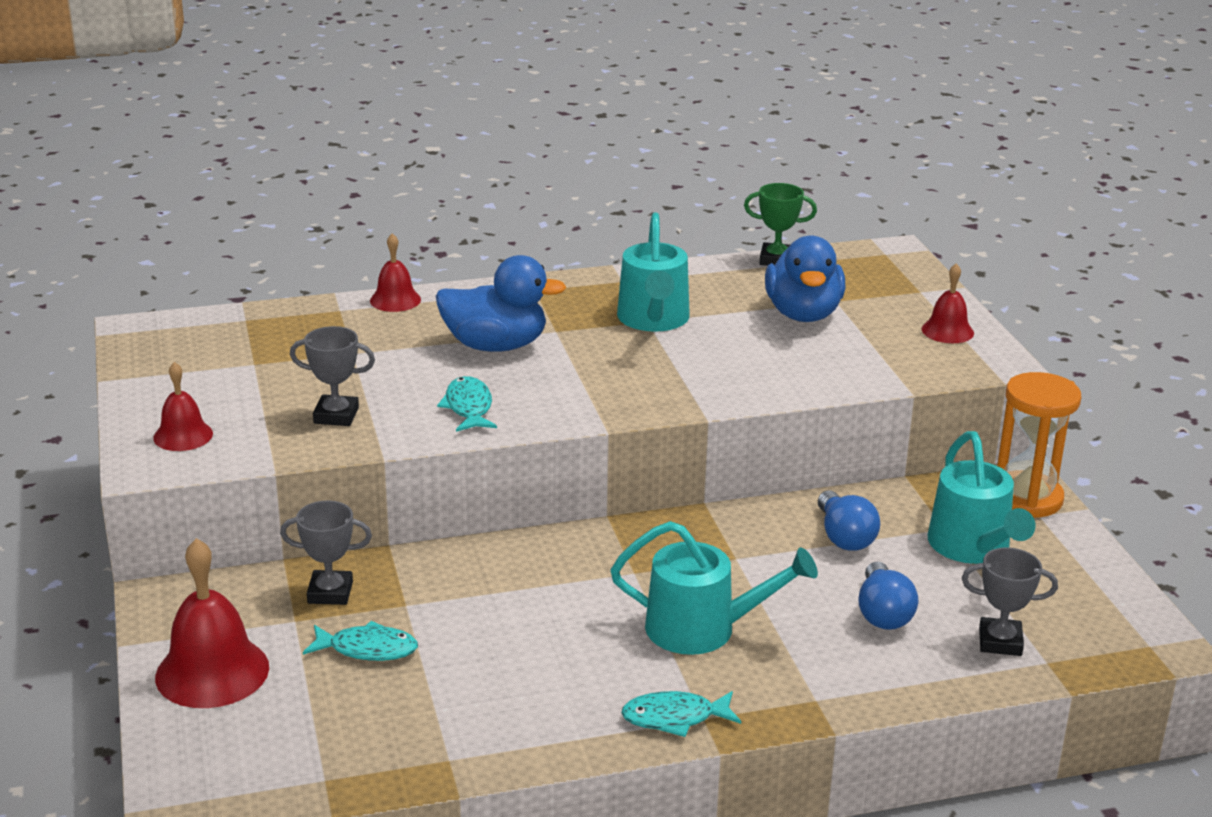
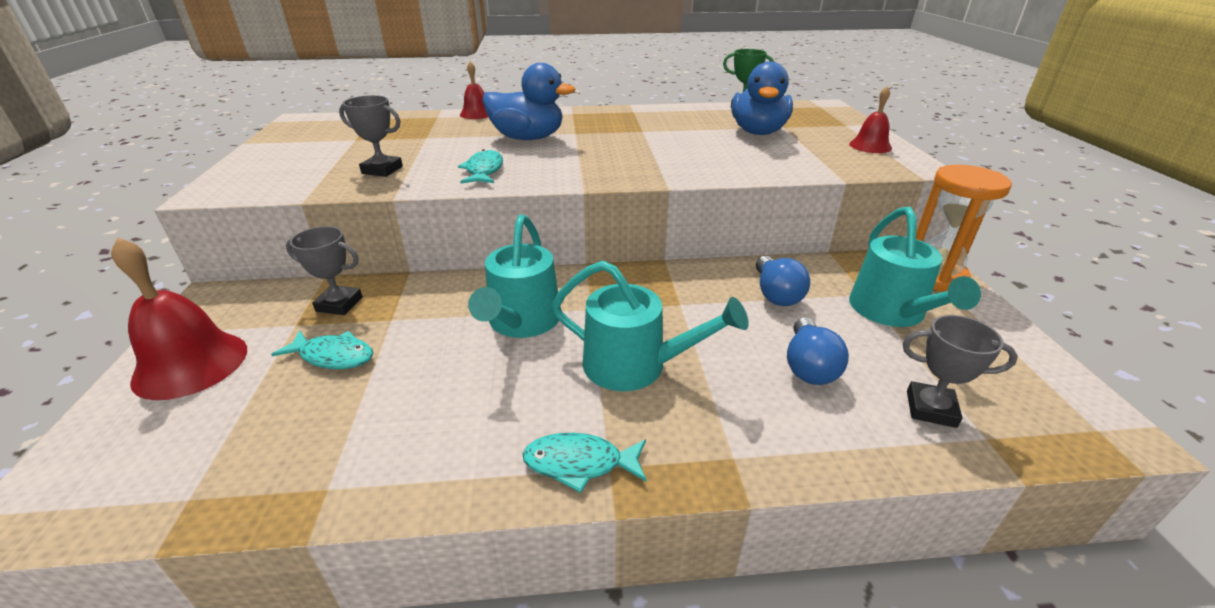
camera: 10 degrees right, 5 degrees up
(183, 435) = (260, 175): red bell -> none
(653, 319) = (647, 130): turquoise watering can -> turquoise watering can (522, 322)

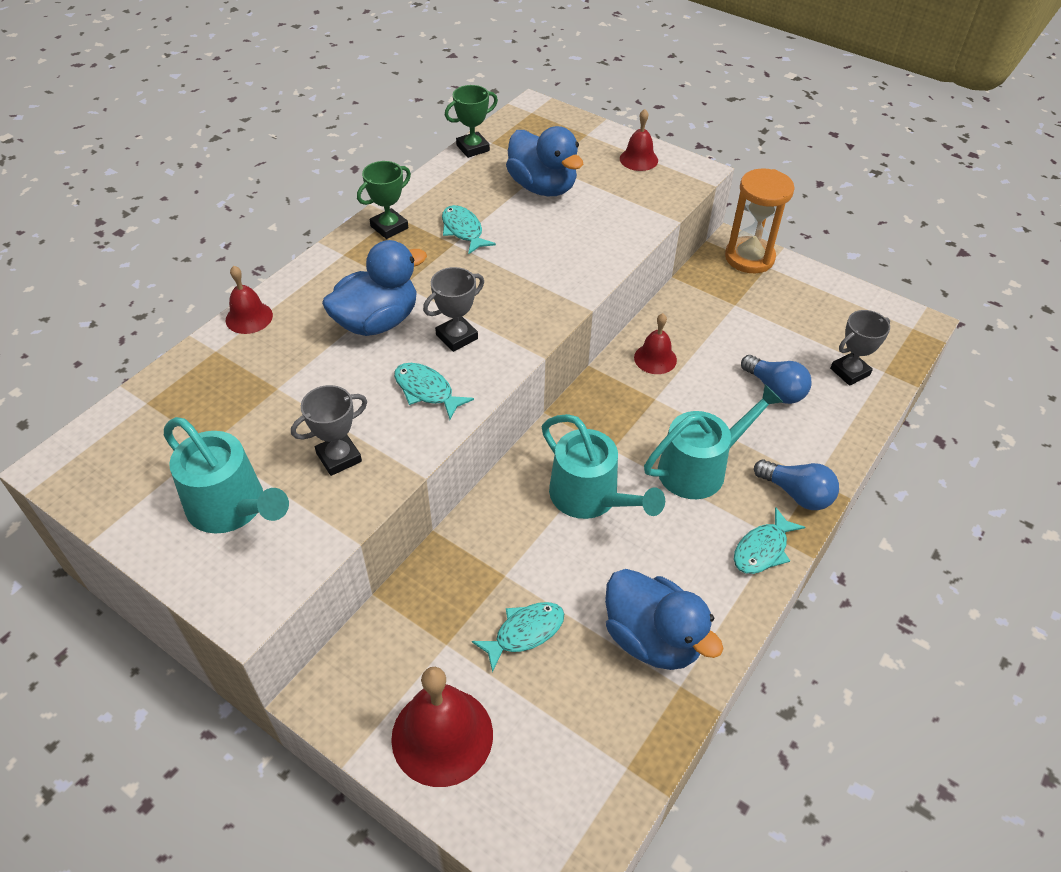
camera: 50 degrees left, 15 degrees up
(339, 304) = (442, 601): grey trophy -> grey trophy (457, 337)
(380, 437) = (652, 639): none -> blue duck
(620, 113) = (389, 227): none -> green trophy
(660, 129) = (463, 230): none -> turquoise fish
(724, 284) = (655, 358): none -> red bell
(776, 294) = (693, 344): blue light bulb -> blue light bulb (797, 494)
(891, 312) = (763, 310): turquoise watering can -> turquoise watering can (232, 507)

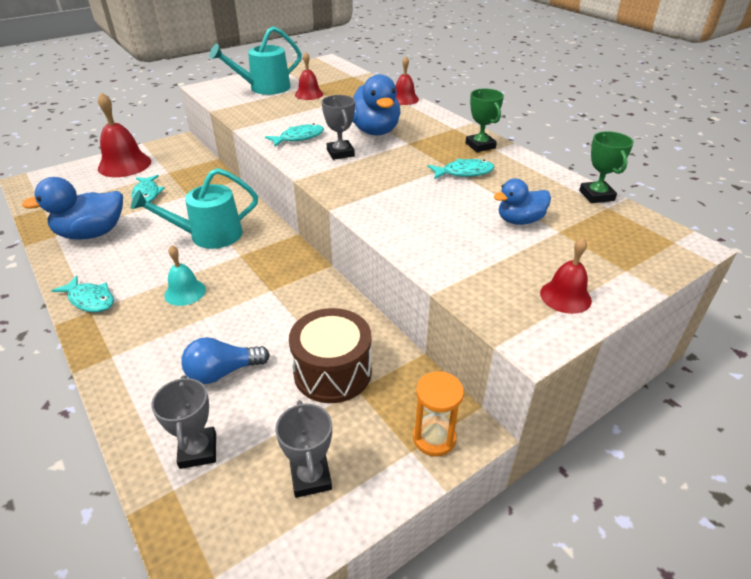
camera: 110 degrees right, 10 degrees down
(339, 457) = (271, 111): grey trophy -> grey trophy (311, 477)
(543, 187) = (519, 220): blue duck -> blue duck, size x0.62
(655, 358) = (315, 304): red bell -> red bell (309, 94)
(699, 468) = (185, 292): turquoise watering can -> turquoise bell
(728, 322) = (332, 372): none -> brown drum
(749, 258) = (434, 438): orange hourglass -> orange hourglass, size x0.64
(762, 549) = (90, 300): turquoise fish -> turquoise fish turned 150 degrees clockwise
(797, 494) = (110, 338): blue light bulb -> none

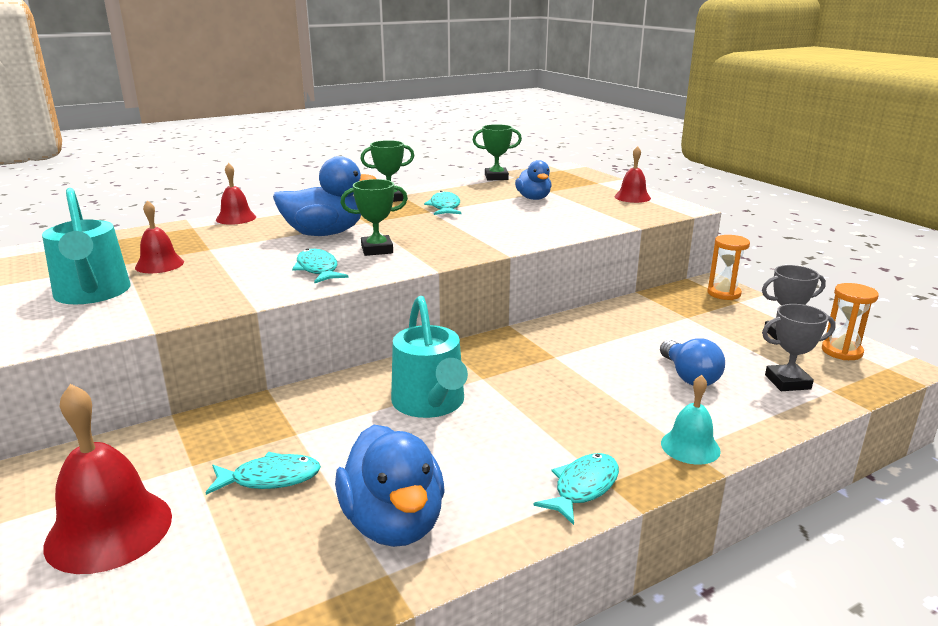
camera: 85 degrees left, 15 degrees down
(185, 292) = (561, 410): turquoise bell -> turquoise bell (690, 446)
(262, 533) = (841, 351): none -> orange hourglass
(332, 372) = (670, 326): brown drum -> none
(340, 153) = (377, 250): grey trophy -> green trophy

